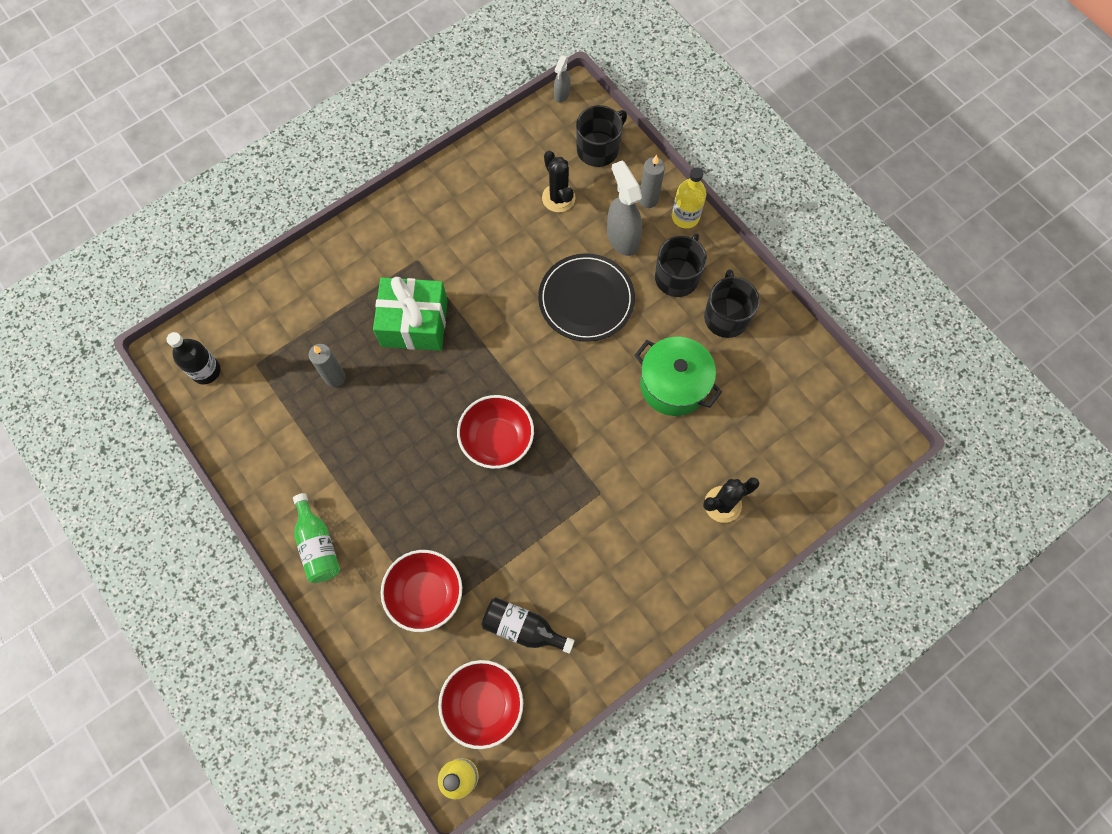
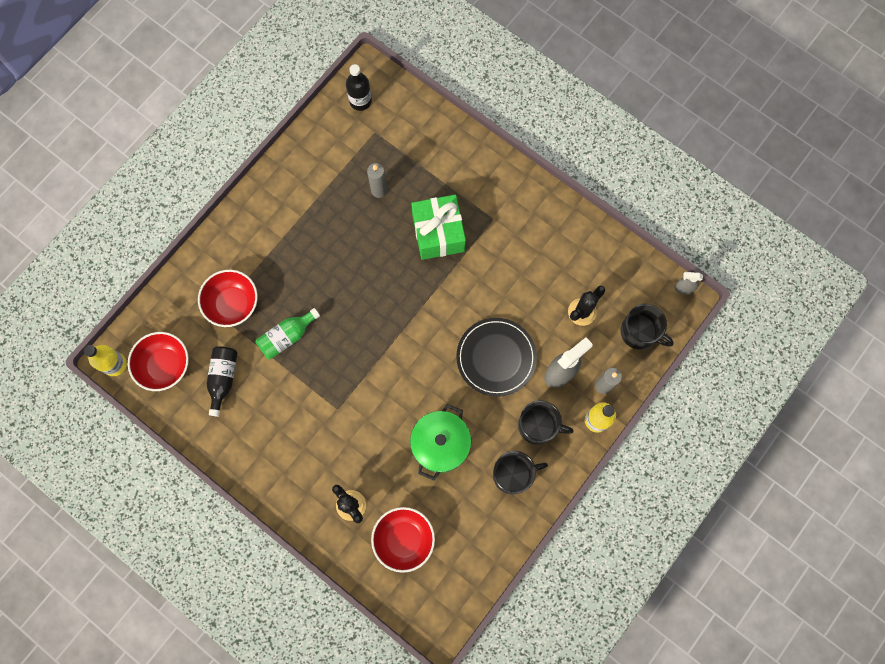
camera: 75 degrees right, 5 degrees up
(318, 545) = (251, 220): green bottle -> green bottle (287, 337)
(497, 440) = (360, 321): red bowl -> red bowl (404, 539)

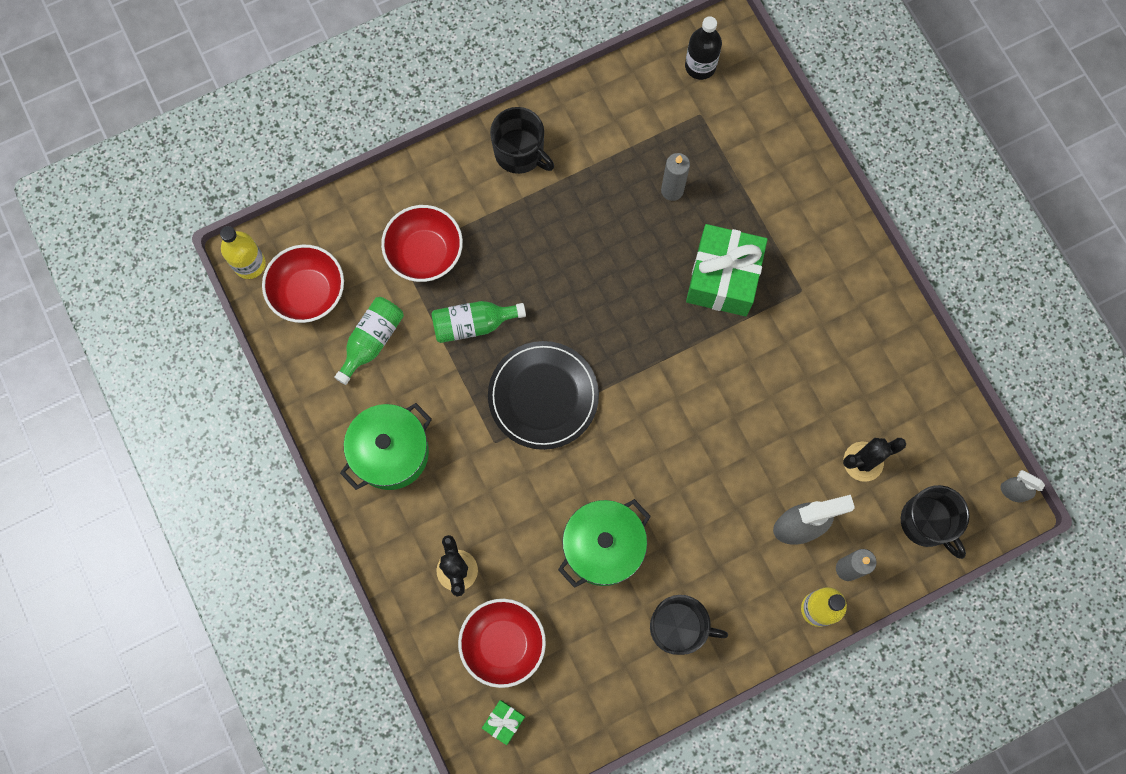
camera: 25 degrees right, 0 degrees up
(223, 379) = (372, 341): black bottle -> green bottle
(270, 447) = (391, 453): none -> green pot
(428, 590) = (504, 722): none -> green gift
(496, 357) = (724, 469): black plate -> black plate (543, 396)
(538, 426) = (738, 581): black mug -> black mug (520, 152)

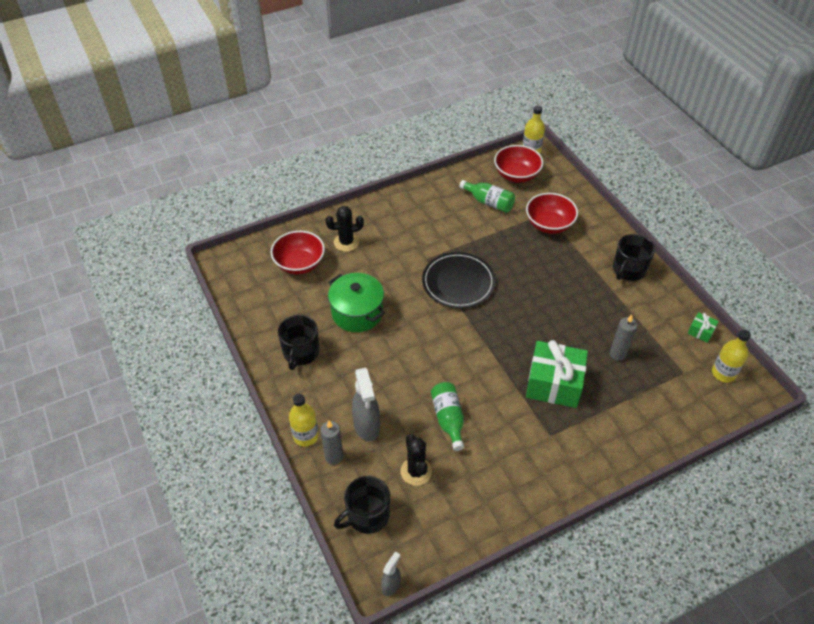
camera: 90 degrees right, 25 degrees down
(391, 453) = (419, 212): green pot -> none
(473, 324) = (504, 248): green bottle -> green bottle (448, 419)
(504, 722) = (252, 264): green gift -> green gift (700, 331)
(700, 66) = (723, 373): black bottle -> yellow bottle

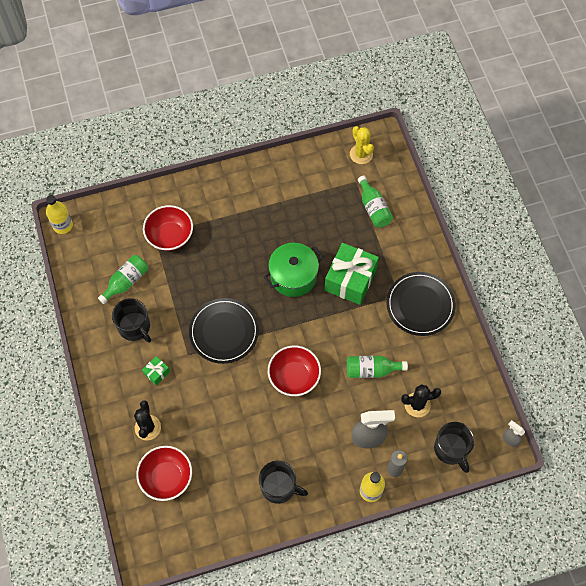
camera: 80 degrees left, 15 degrees up
(357, 313) = (242, 429): green pot -> green pot (293, 276)
(516, 175) = (94, 247): red bowl -> red bowl (294, 377)
(545, 460) = (420, 305): none -> black plate
(617, 354) = (329, 223): grey candle -> none
(628, 270) = (240, 187): black mug -> black mug (134, 327)
(656, 395) = (373, 208): none -> green bottle
(700, 331) = (318, 155): green gift -> green gift (156, 373)
(723, 373) = (361, 154): yellow bottle -> yellow cactus

